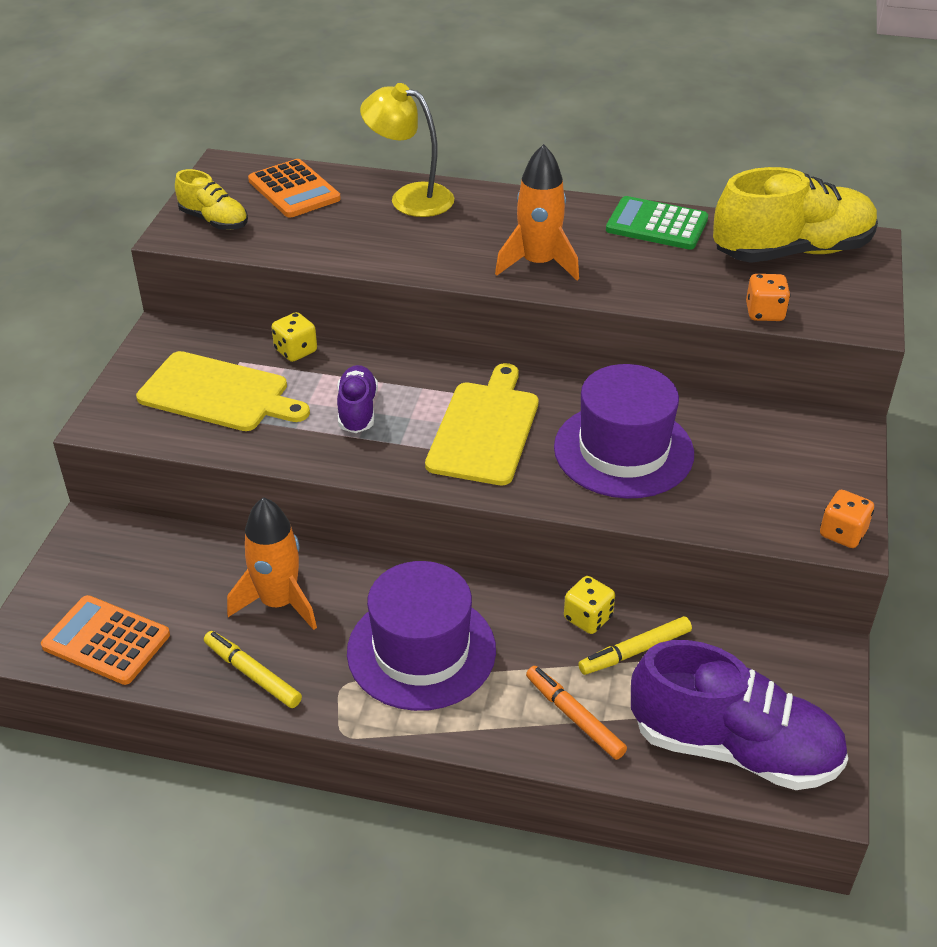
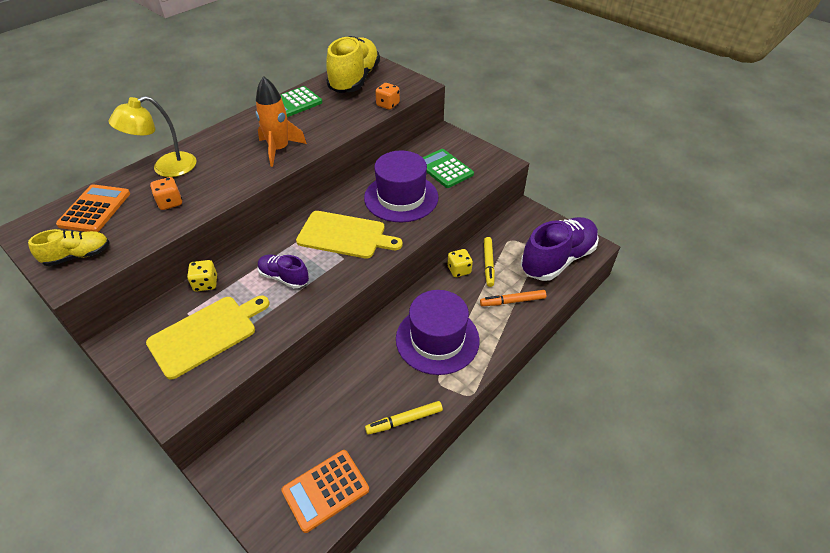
camera: 60 degrees left, 5 degrees up
(279, 602) = (361, 387): orange rocket -> none
(294, 190) = (95, 209): orange calculator -> orange calculator turned 75 degrees counterclockwise
(485, 429) = (345, 235): yellow cutting board -> yellow cutting board turned 150 degrees clockwise
(747, 470) = (444, 169): none -> green calculator
(842, 533) = (500, 162): orange dice -> orange dice (170, 202)

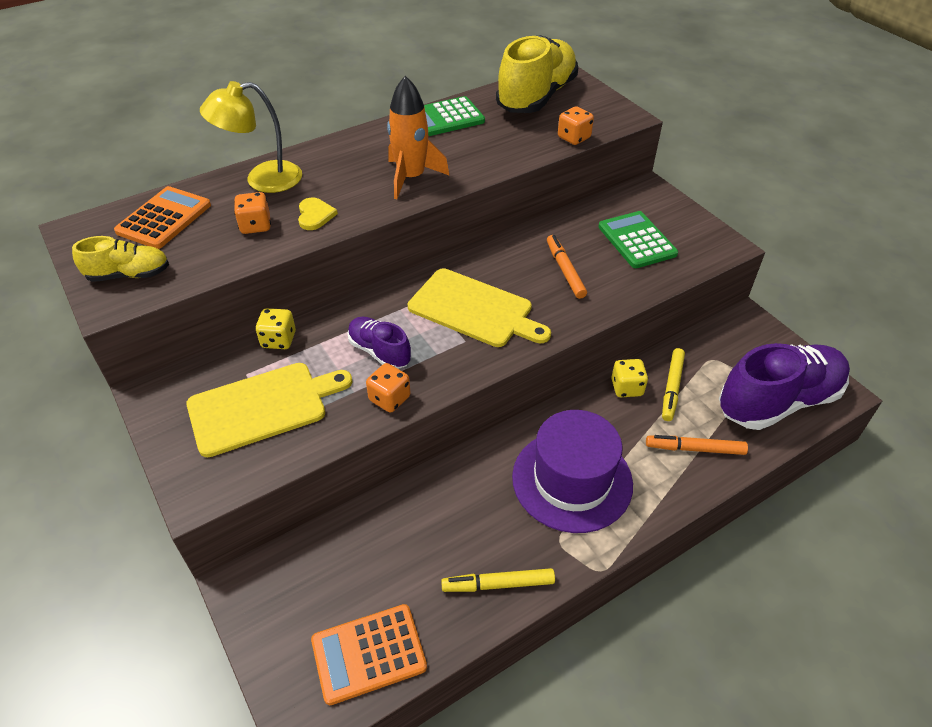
camera: 15 degrees right, 0 degrees up
(214, 188) = (315, 215): none -> yellow heart
(300, 309) = (389, 398): none -> orange dice
(401, 197) = (565, 270): purple hat -> orange marker

